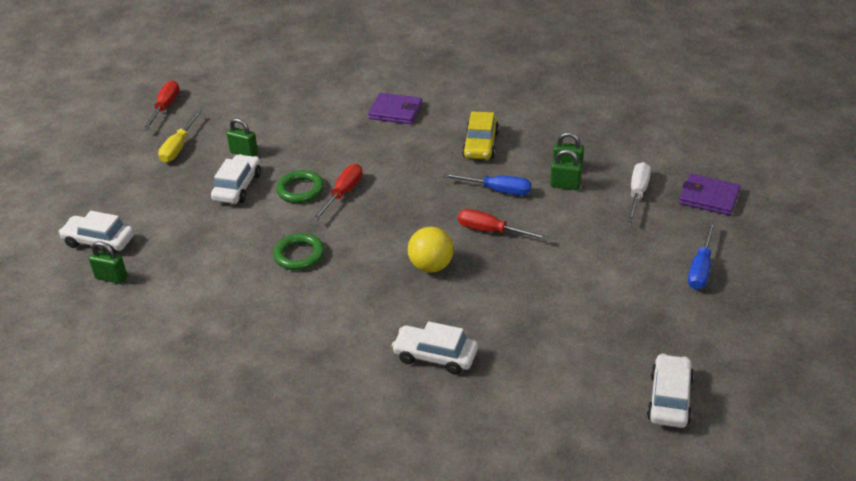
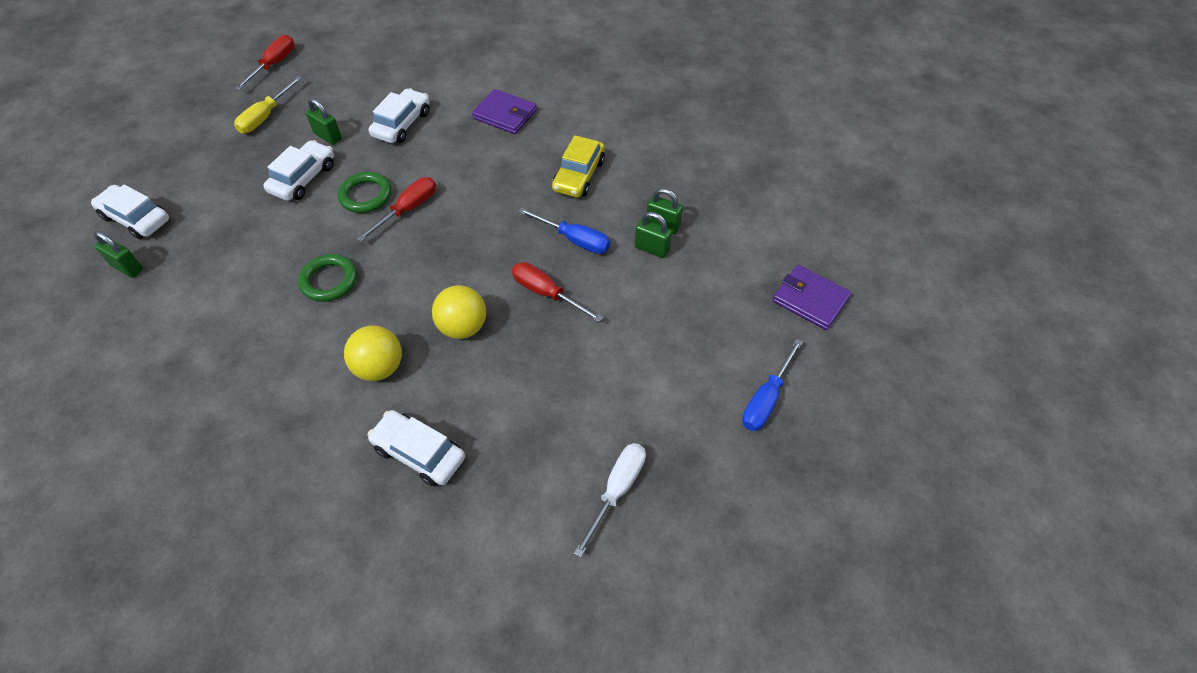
camera: 10 degrees right, 15 degrees up
(373, 306) = (379, 367): none -> yellow ball
(637, 193) = (729, 276): white screwdriver -> white screwdriver (617, 490)
(669, 399) = (663, 583): white car -> white car (402, 124)

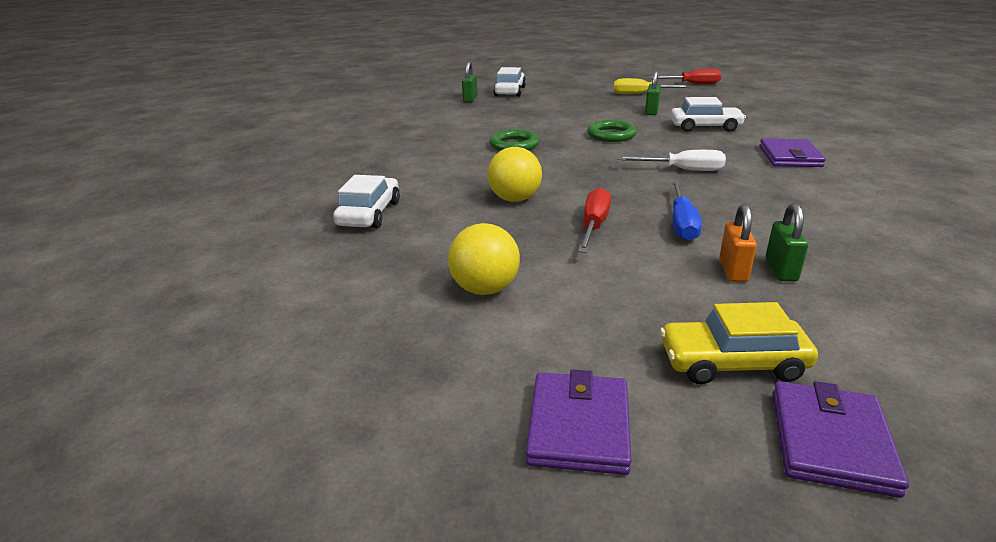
camera: 70 degrees right, 25 degrees down
(303, 178) = (600, 115): white car -> none
(379, 367) = (446, 180): yellow ball -> yellow ball (485, 289)
(407, 210) = (617, 150): red screwdriver -> none
(579, 175) = (773, 206): yellow car -> yellow car (732, 363)
(617, 490) = (366, 324): white screwdriver -> white screwdriver (682, 170)
(652, 249) = (733, 271): green padlock -> orange padlock
(766, 399) = (579, 426): blue screwdriver -> purple wallet

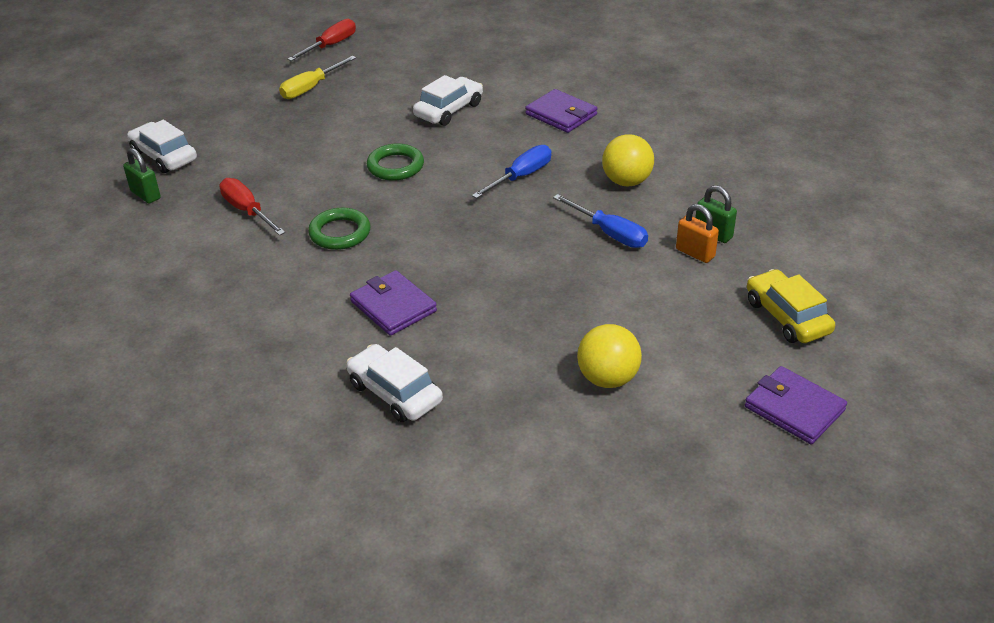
camera: 55 degrees left, 10 degrees up
(515, 199) = (468, 292): yellow ball -> yellow ball (626, 181)
(593, 226) = (566, 276): red screwdriver -> red screwdriver (247, 211)
(651, 112) = (369, 112): green padlock -> none
(682, 170) = (521, 177): white screwdriver -> blue screwdriver
(732, 363) = (787, 317): yellow car -> yellow car turned 120 degrees clockwise
(831, 441) = (871, 325): purple wallet -> purple wallet (393, 306)

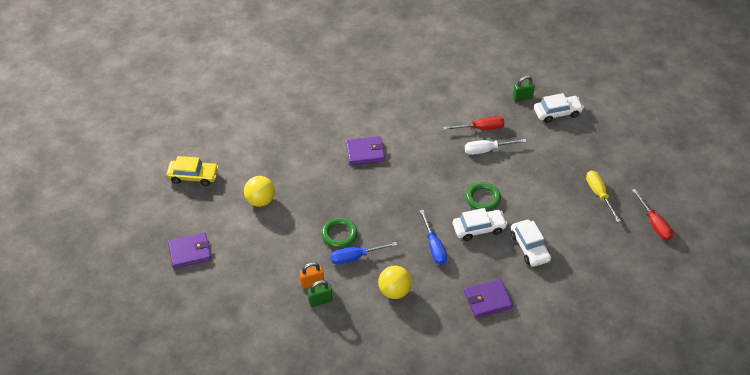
camera: 120 degrees right, 10 degrees up
(292, 191) = (487, 150): none -> white screwdriver
(340, 233) = (436, 154): green ring -> green ring (339, 234)
(394, 393) = (311, 132): white car -> white car (478, 228)
(787, 317) = (239, 289): yellow car -> yellow car (193, 176)

